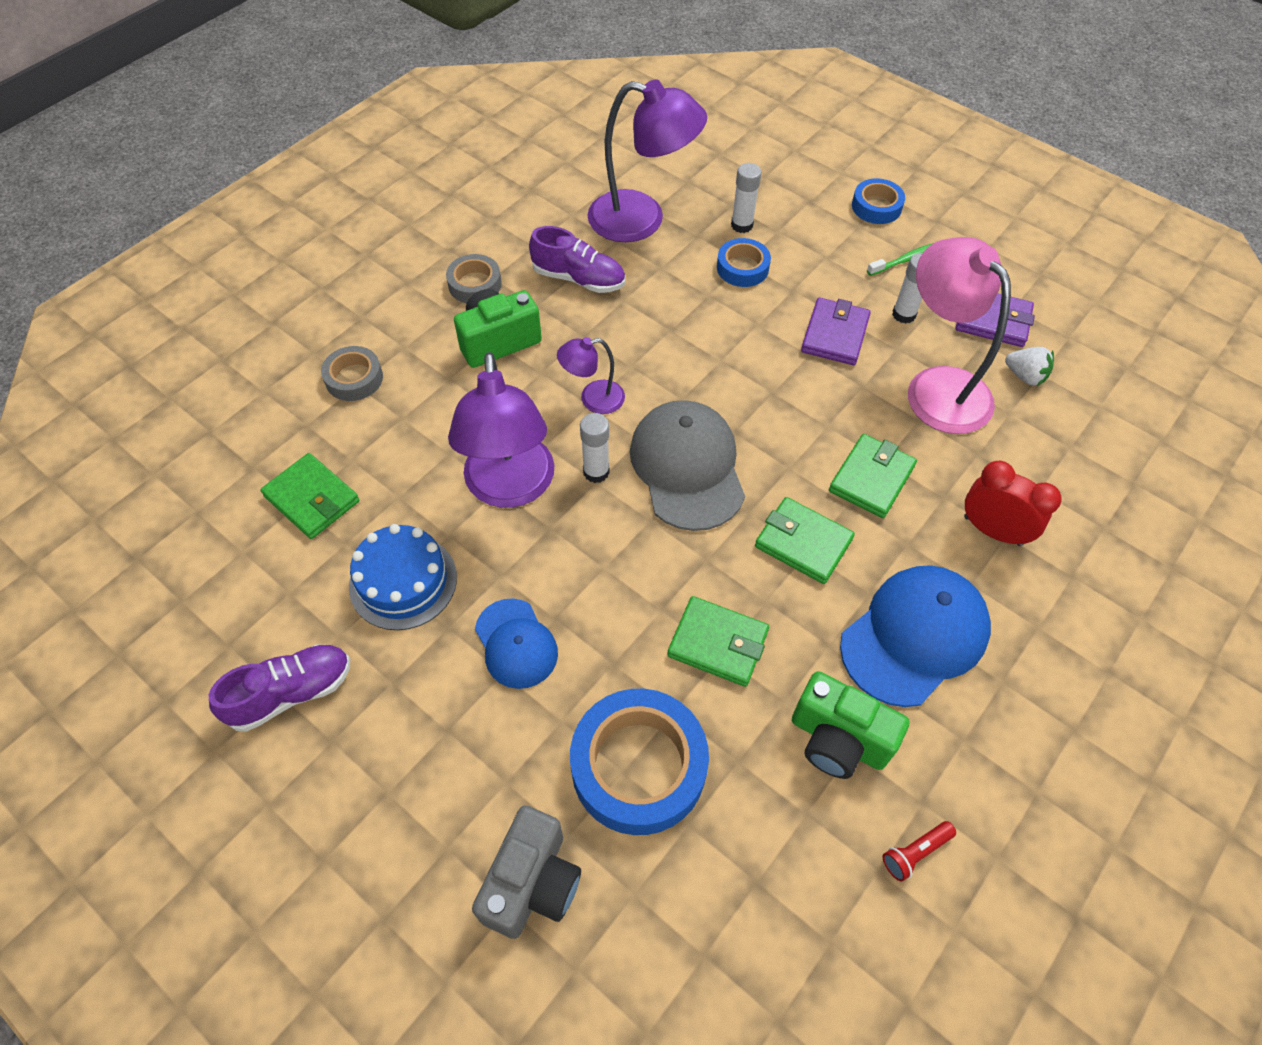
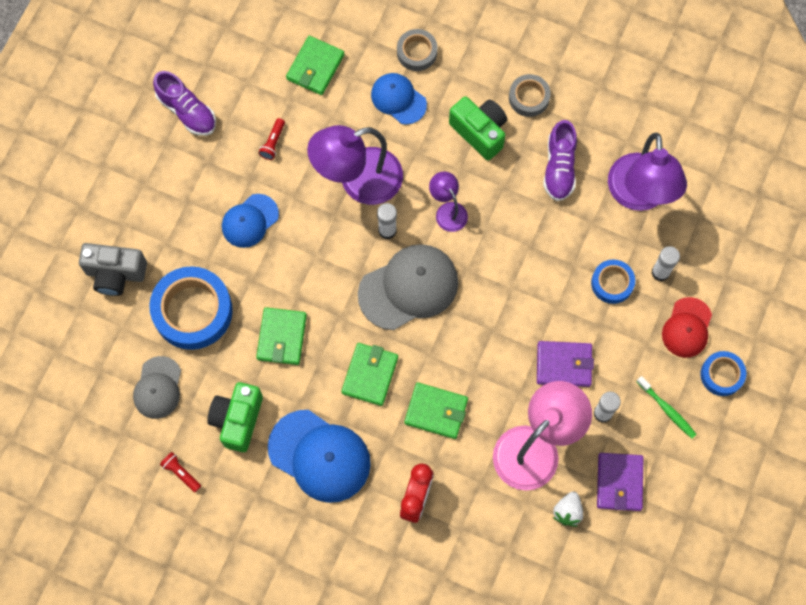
camera: 75 degrees right, 15 degrees up
(403, 581) = (273, 142): blue cake -> red flashlight
(410, 414) = (398, 99): none -> blue cap
(758, 857) = (158, 388): none -> grey cap
(814, 220) = (687, 328): none -> red cap

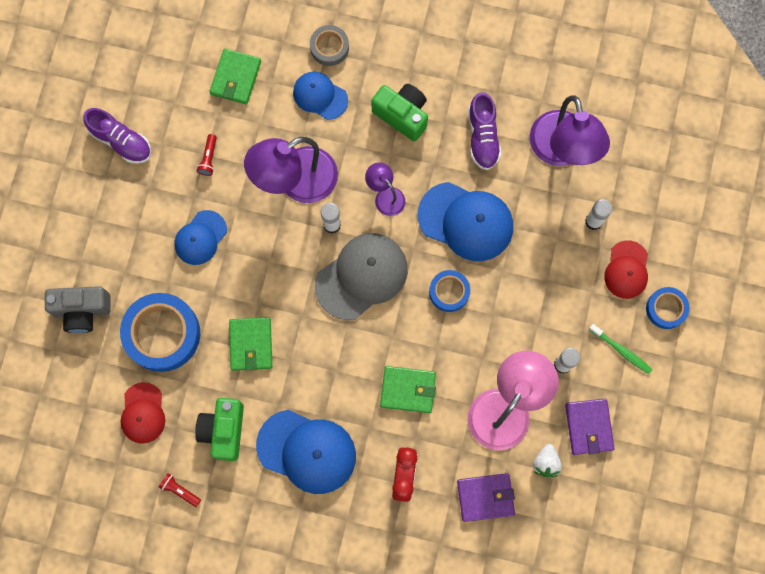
camera: 10 degrees left, 5 degrees up
(158, 388) = (143, 413): grey cap -> red cap
(370, 375) = (340, 366): green wallet -> none
(527, 250) = (466, 221): none -> blue cap
(529, 98) = (442, 74): grey tape -> none
(564, 365) = (519, 325): purple wallet -> purple wallet (485, 497)
(612, 283) = (550, 239): blue tape -> blue tape (449, 292)

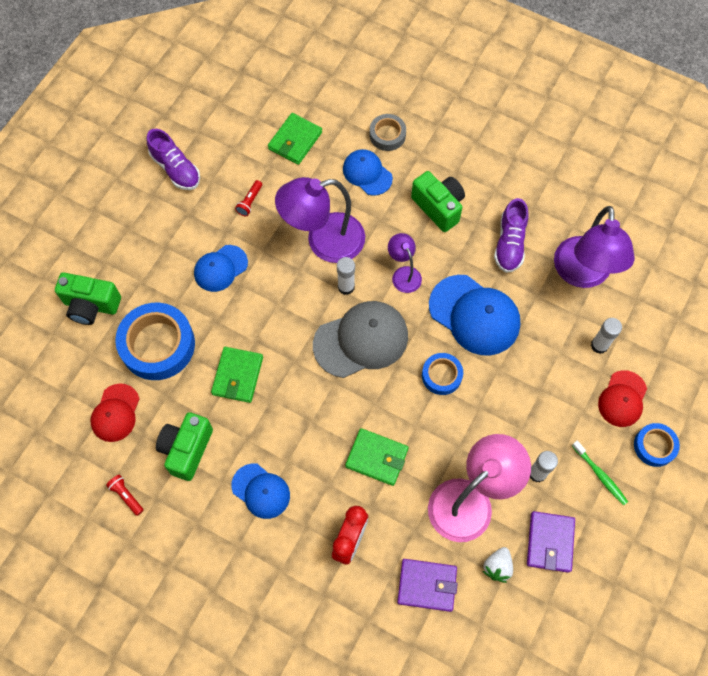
camera: 15 degrees right, 10 degrees down
(82, 311) = (91, 306): grey camera -> green camera
(307, 451) = (261, 491): blue cap -> blue cap, size x0.60

